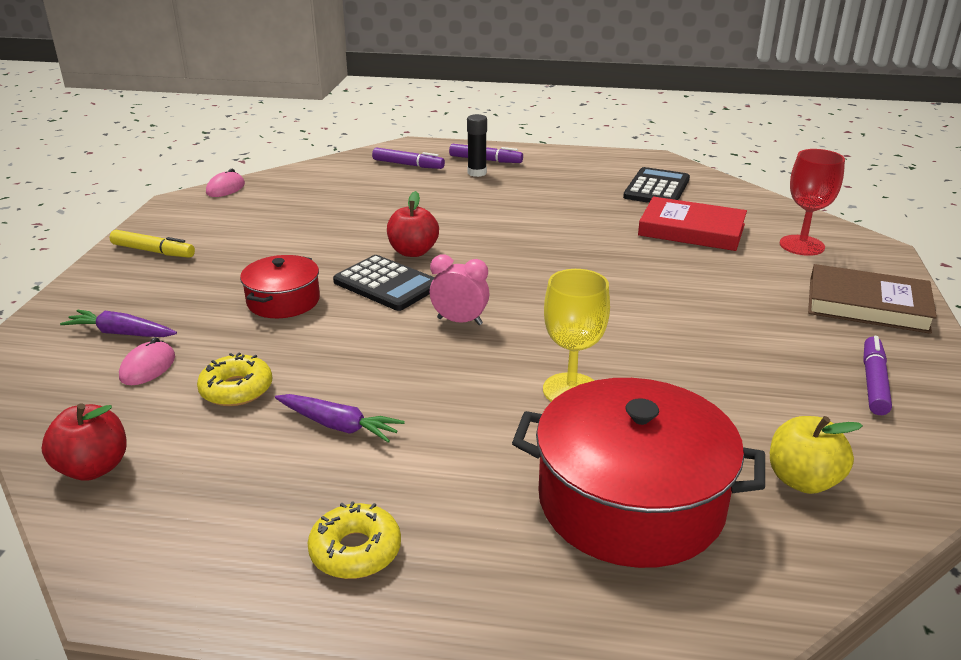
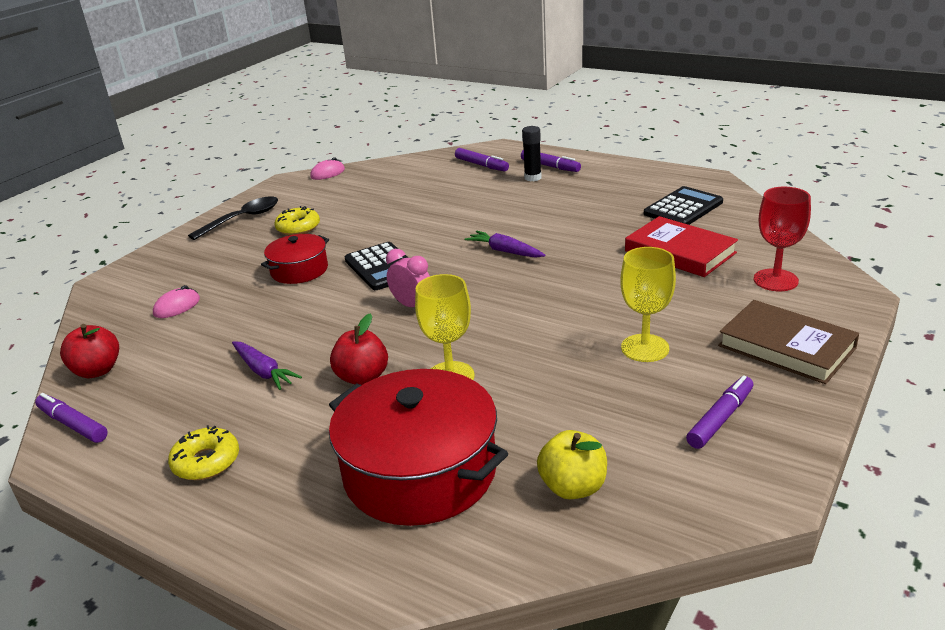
camera: 25 degrees right, 0 degrees up
(114, 547) = (73, 424): none -> purple marker
(121, 333) = (178, 279): purple carrot -> purple carrot (505, 251)
(153, 251) = (242, 219): yellow marker -> black spoon
(236, 389) = (219, 332): yellow donut -> yellow donut (298, 228)
(413, 252) = (424, 242): red apple -> red apple (362, 377)
(743, 327) = (645, 348): none -> yellow goblet

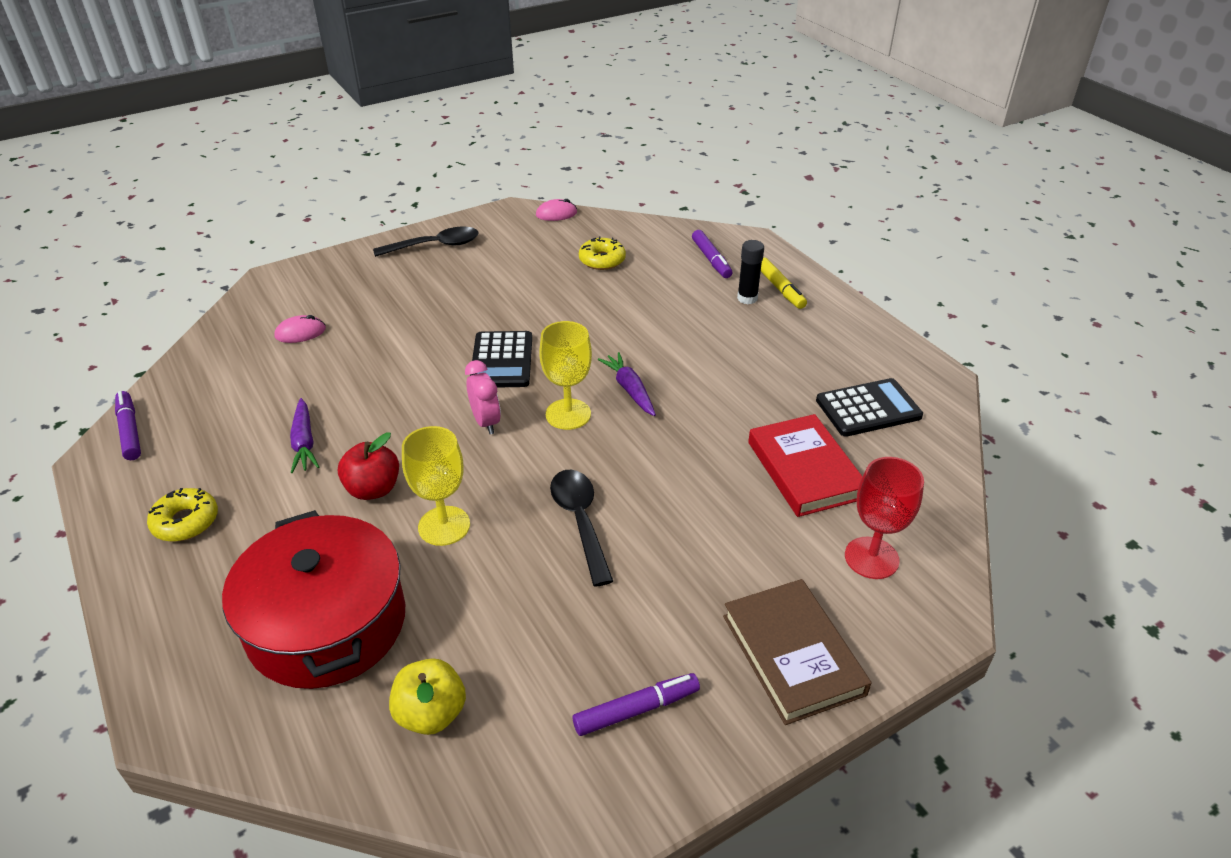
camera: 25 degrees right, 10 degrees up
(97, 370) = (189, 379): red apple -> none
(298, 228) = (472, 277): yellow donut -> yellow donut (602, 260)
(299, 270) = (429, 332): red pot -> none
(550, 166) = (780, 289): purple marker -> yellow marker
(555, 334) = (580, 521): none -> black spoon
(645, 348) = (648, 582): yellow goblet -> yellow goblet (568, 414)

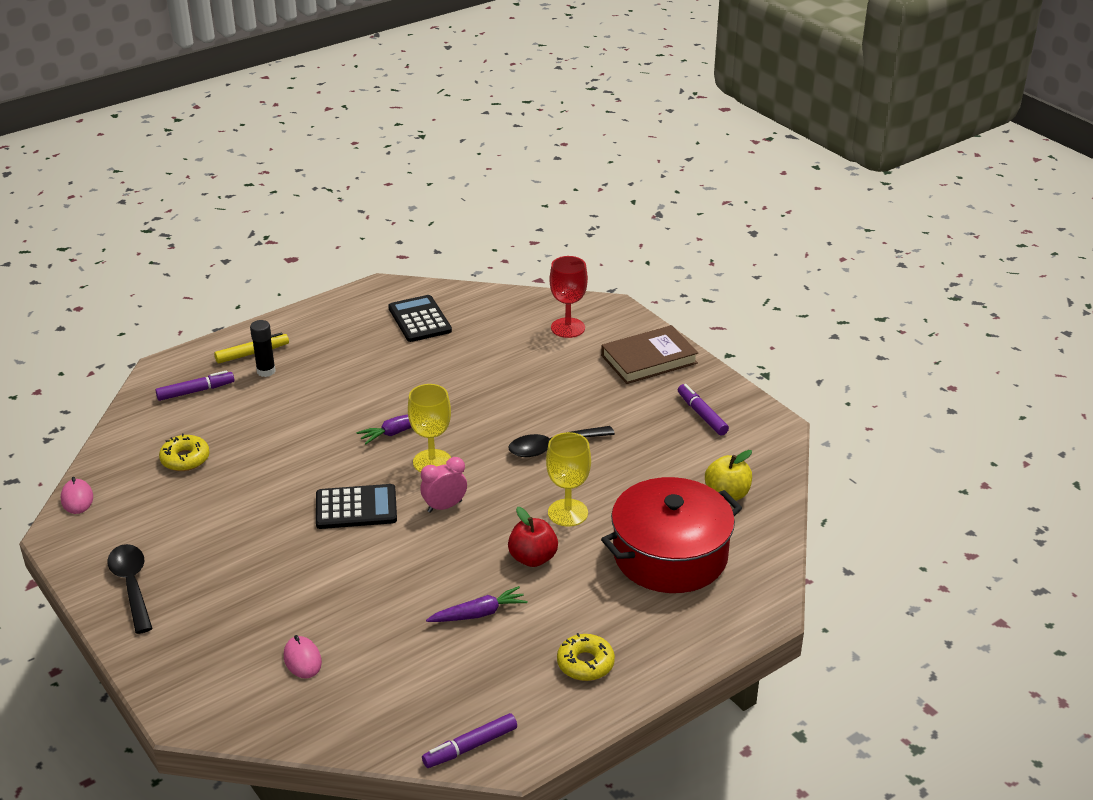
camera: 95 degrees left, 5 degrees down
(804, 470) = (489, 349): red book -> none

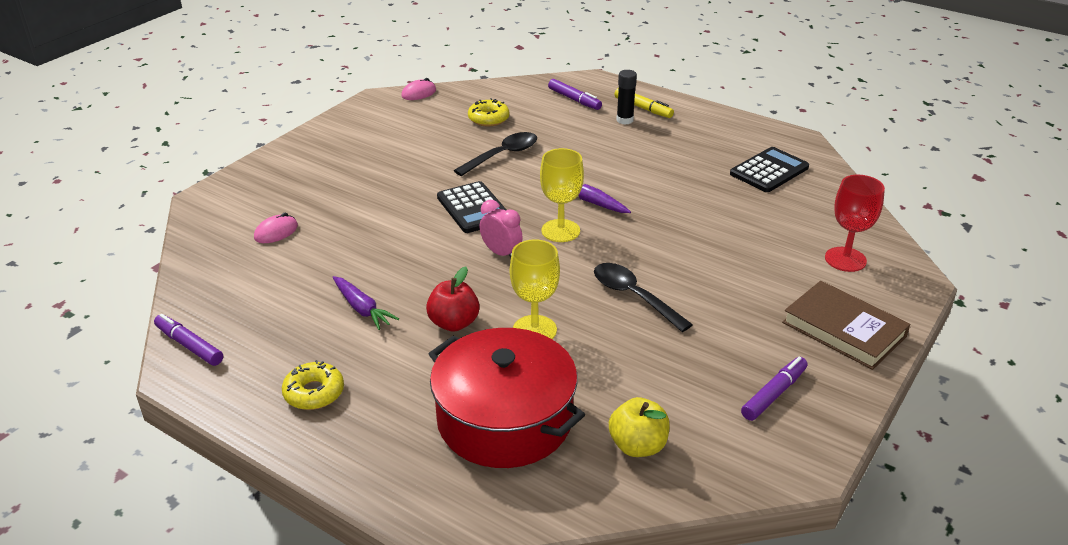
camera: 70 degrees right, 0 degrees up
(132, 586) = (334, 139): black spoon -> black spoon (502, 155)

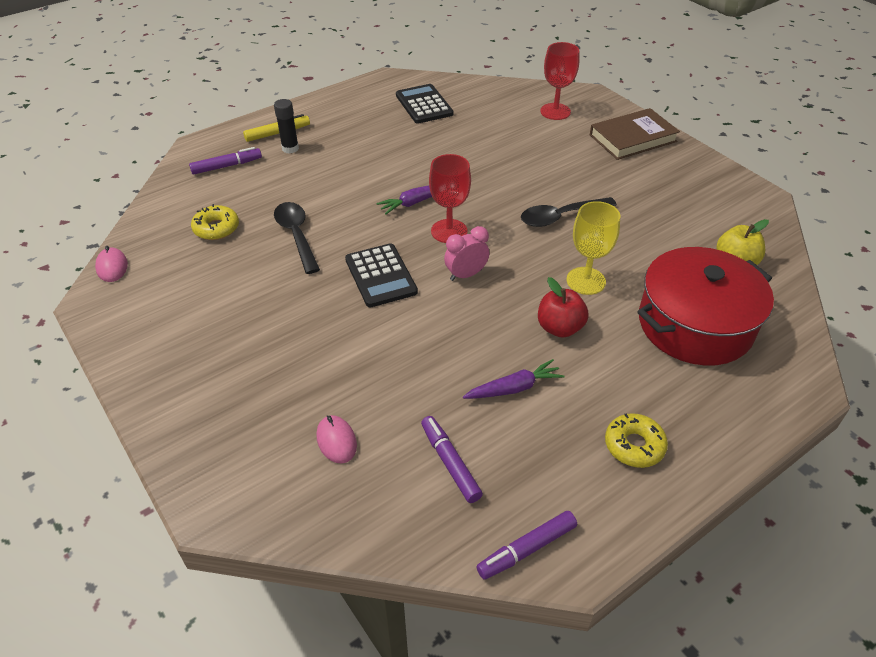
camera: 70 degrees left, 10 degrees up
(473, 208) = (381, 276): black calculator -> black calculator turned 75 degrees clockwise
(560, 231) = (449, 231): yellow goblet -> red goblet
(774, 394) = (692, 187): purple marker -> purple marker (450, 463)

